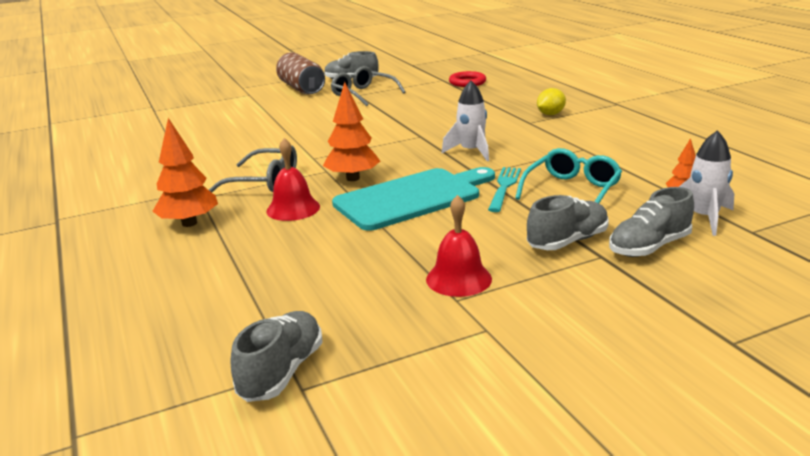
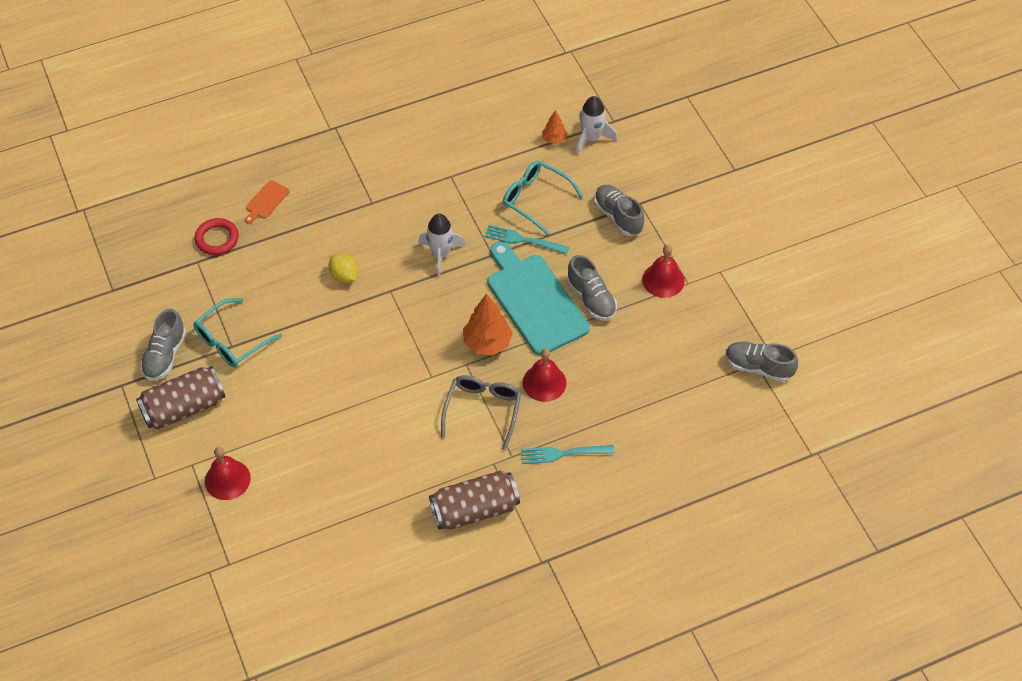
camera: 90 degrees left, 30 degrees up
(144, 185) = (475, 510): none -> brown can
(189, 223) = (563, 453): orange tree -> turquoise fork
(230, 104) = (227, 479): none -> red bell
(363, 94) = (231, 341): grey glasses -> turquoise glasses
(514, 91) = (266, 201): none -> orange cutting board
(550, 114) = (352, 183): yellow lemon -> yellow lemon (344, 276)
(649, 247) = (629, 177): grey shoe -> grey shoe (591, 299)

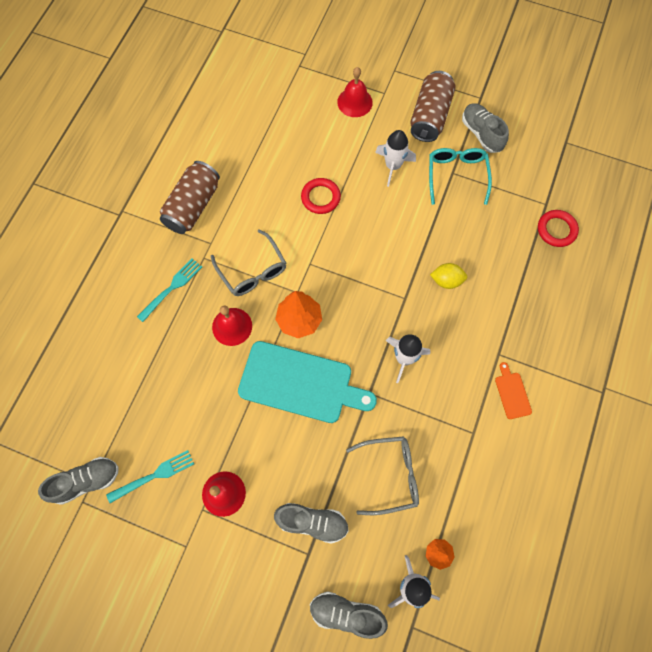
camera: 135 degrees right, 15 degrees up
(266, 201) = (565, 286): orange cutting board -> orange cutting board (512, 393)
(270, 394) = (393, 166): none -> white rocket
(360, 421) = (320, 197): none -> red ring
(523, 240) = (361, 427): turquoise fork -> turquoise fork (154, 475)
(535, 199) = (390, 475): turquoise glasses -> grey glasses
(591, 299) = (262, 424): grey shoe -> grey shoe (346, 613)

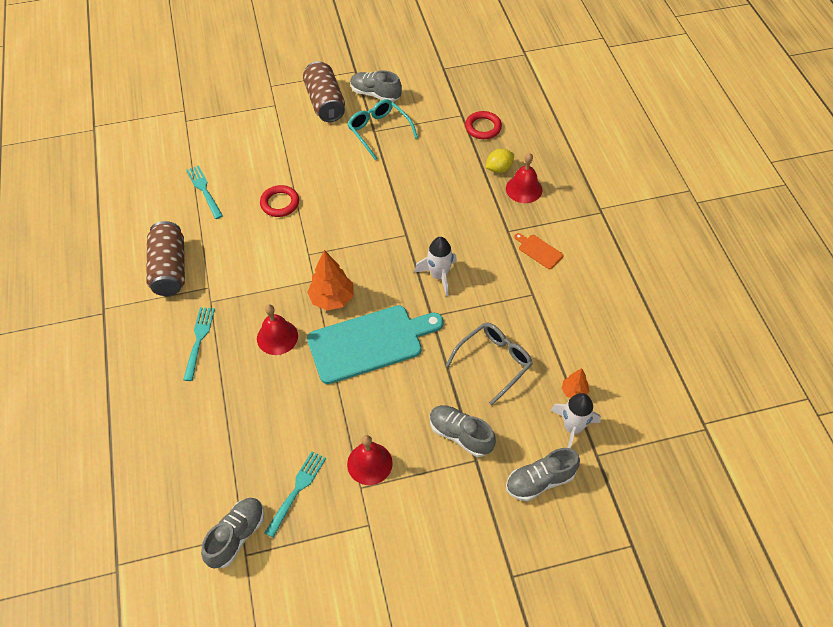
camera: 35 degrees left, 15 degrees down
(252, 271) = (263, 286): grey glasses -> none
(268, 146) = (204, 190): none -> turquoise fork
(312, 522) = (460, 435): grey shoe -> grey shoe turned 120 degrees counterclockwise
(355, 102) = (255, 123): red bell -> red bell (524, 189)
(393, 166) = (323, 151): white rocket -> none
(446, 280) = (428, 205): yellow lemon -> yellow lemon (499, 169)

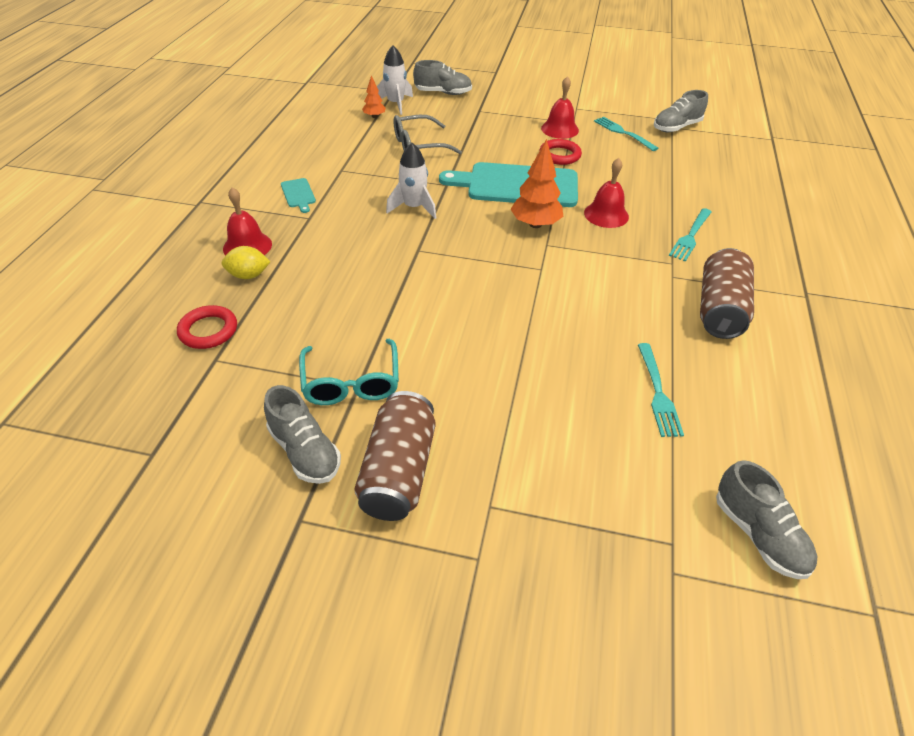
camera: 155 degrees left, 10 degrees down
(280, 203) = (551, 335): red ring -> red ring (560, 155)
(297, 490) = (623, 133): turquoise fork -> turquoise fork turned 90 degrees clockwise
(460, 435) = (480, 122): grey shoe -> grey shoe (758, 534)
(539, 251) = (298, 194): orange cutting board -> turquoise cutting board

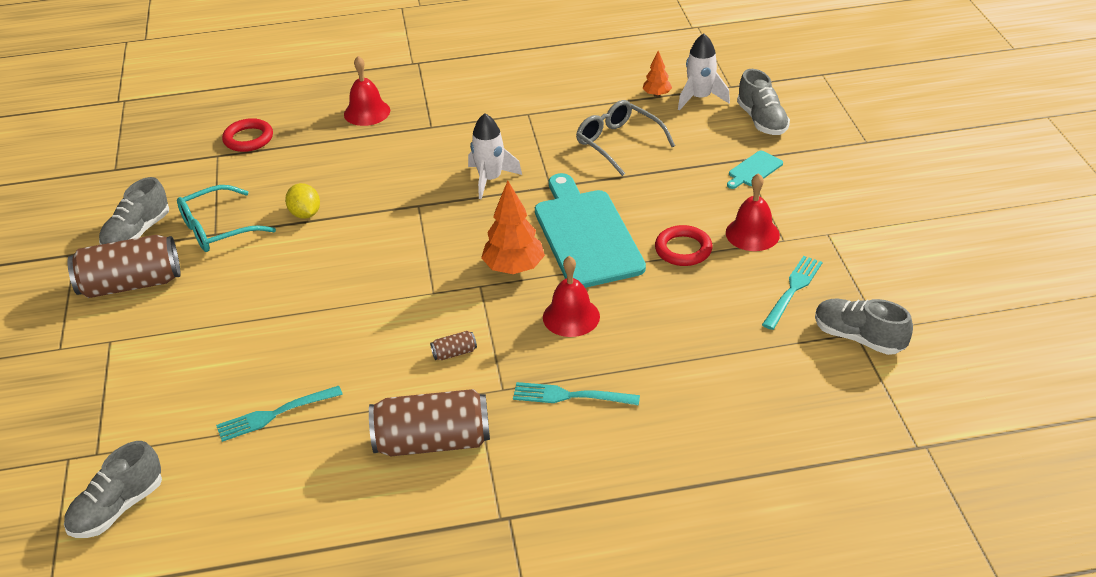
camera: 70 degrees right, 5 degrees down
(248, 275) = (327, 129): yellow lemon -> yellow lemon (305, 214)
(298, 194) = (466, 106): turquoise cutting board -> turquoise cutting board (754, 170)
(621, 275) = (454, 353): none -> brown can

